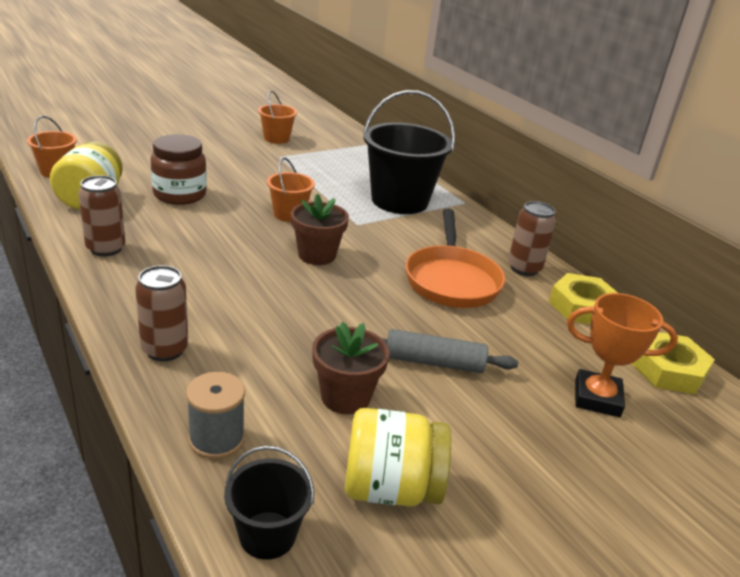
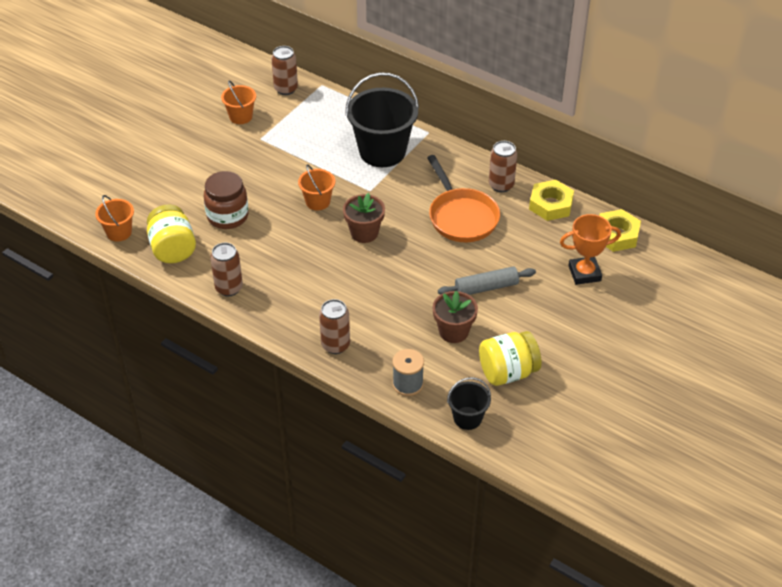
camera: 20 degrees left, 15 degrees up
(339, 135) = (286, 89): none -> brown can

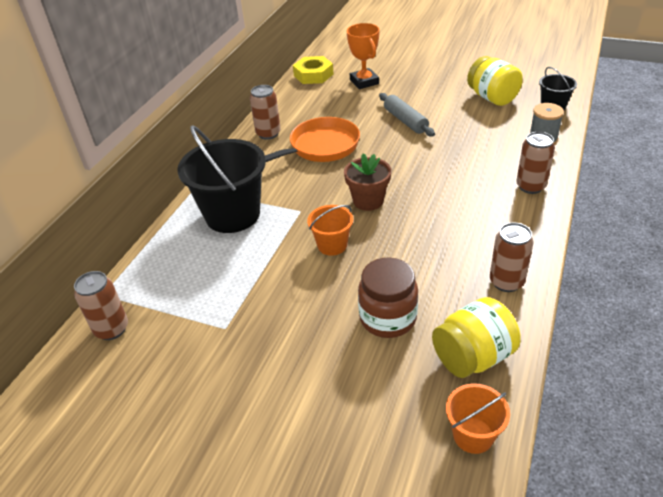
camera: 100 degrees left, 5 degrees down
(240, 116) = (178, 363): orange bucket -> none
(453, 331) = (467, 128): brown flower pot -> none
(550, 205) = (287, 106): yellow nut -> none

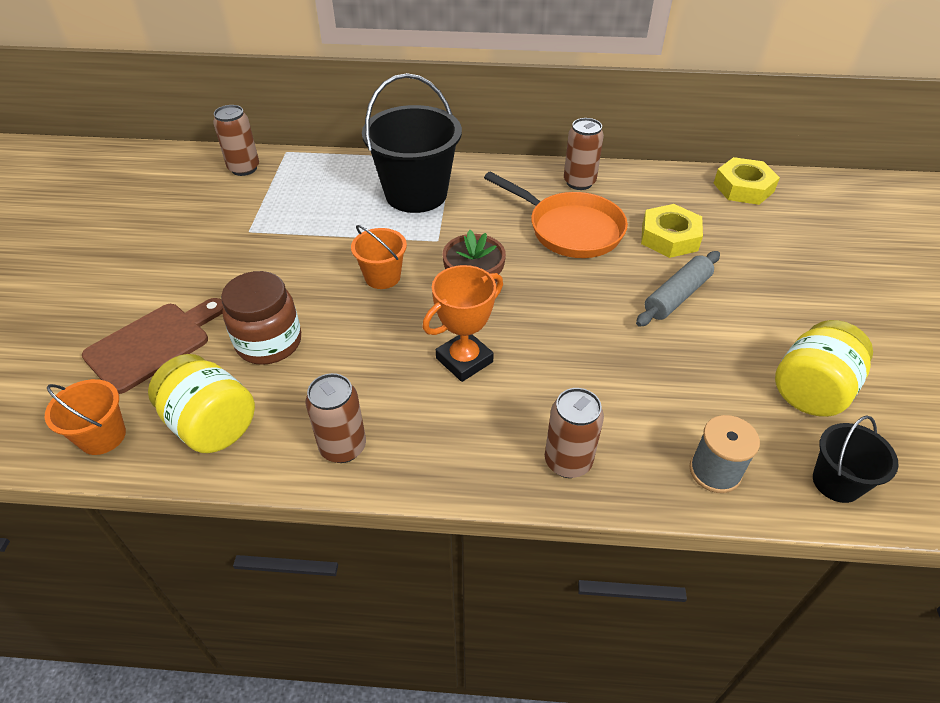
camera: 70 degrees right, 5 degrees up
(349, 111) = (669, 237): none -> yellow nut
(364, 82) = (758, 237): orange trophy -> orange trophy (464, 360)
(364, 401) = (153, 344): none -> brown cutting board

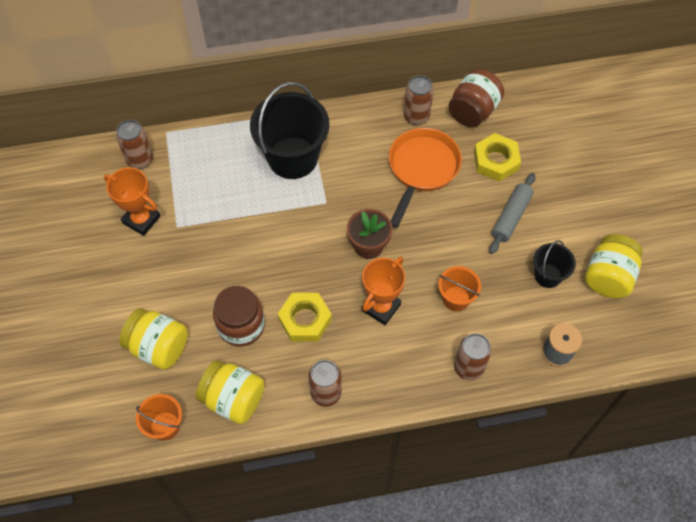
camera: 15 degrees left, 15 degrees up
(153, 344) = (159, 347): brown cutting board -> yellow jar
(213, 218) = (141, 220): none -> orange trophy
(382, 277) = (298, 248): orange bucket -> orange bucket (456, 298)
(570, 229) = (421, 169): orange pan -> orange pan turned 90 degrees counterclockwise
(652, 188) = (473, 111): none -> brown jar
(743, 187) = (541, 95): yellow nut -> yellow nut (305, 320)
(836, 482) = (628, 341): black bucket -> black bucket (547, 275)

